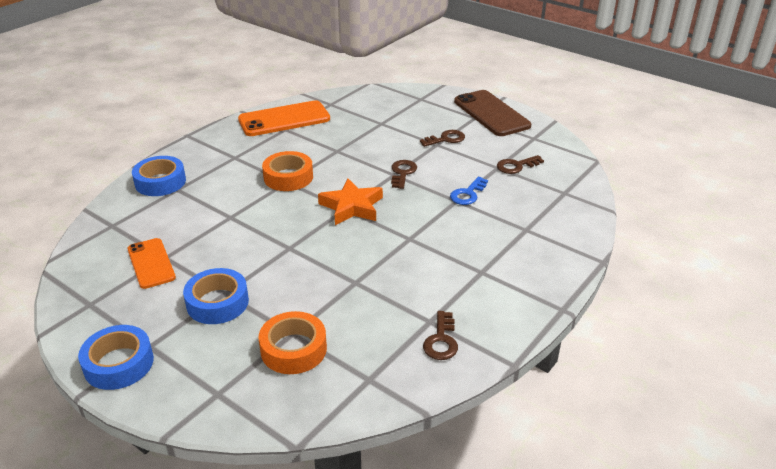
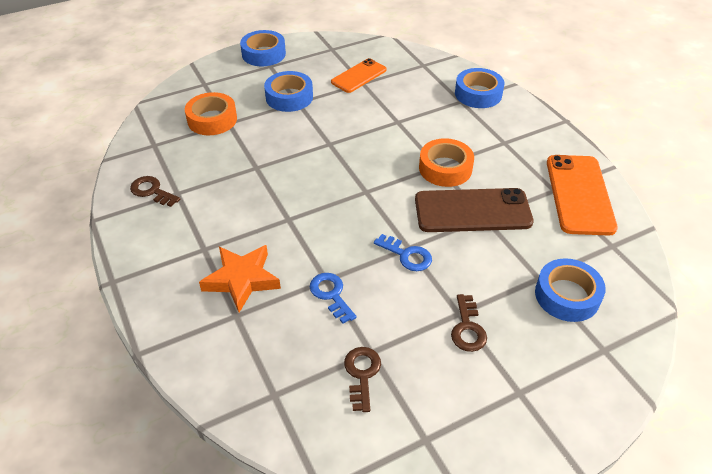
camera: 115 degrees right, 10 degrees up
(151, 263) = (359, 76): orange phone -> orange phone turned 45 degrees counterclockwise
(352, 207) = (365, 196): orange star -> orange star (242, 280)
(388, 113) = (567, 295): none -> blue tape
(402, 173) = (407, 255): brown key -> blue key
(491, 113) = (524, 421): brown phone -> brown phone (472, 211)

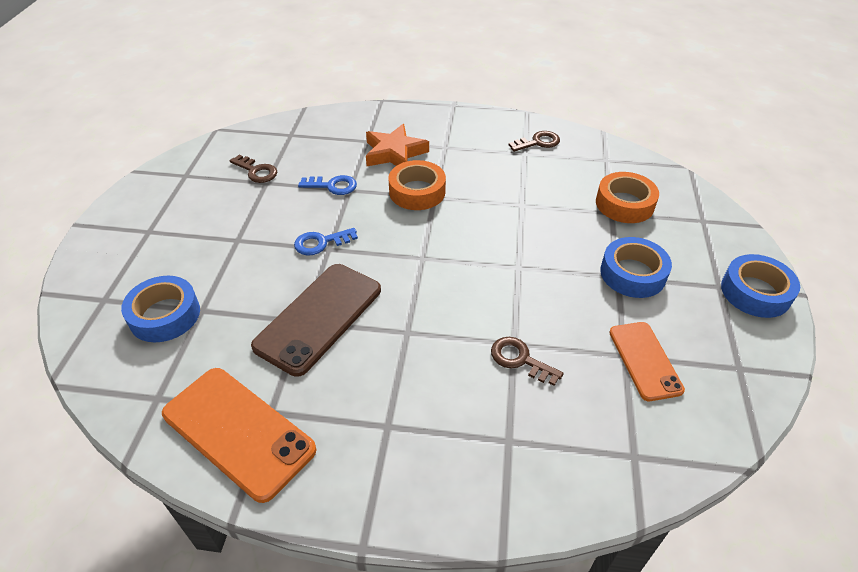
camera: 125 degrees right, 0 degrees up
(445, 168) = (396, 336): orange tape -> orange tape (417, 192)
(467, 328) = (220, 236): brown key -> brown key (520, 359)
(478, 94) = (510, 476): blue tape -> none

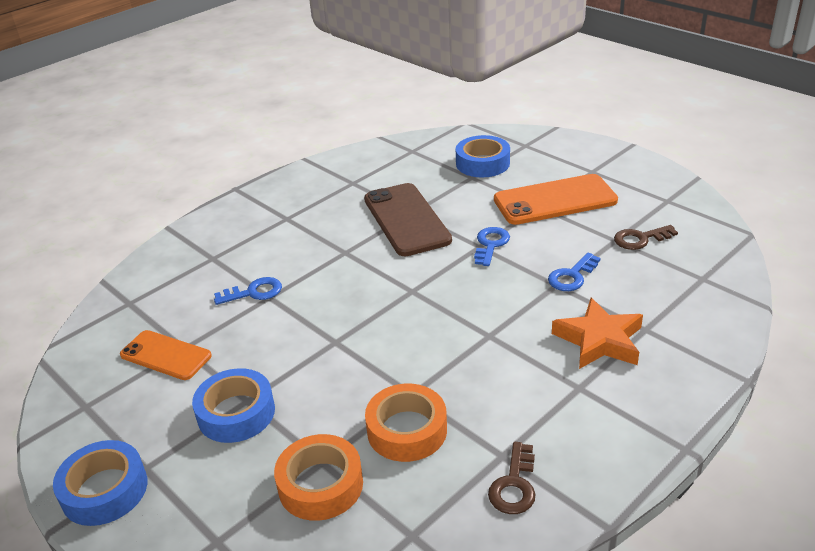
camera: 130 degrees right, 10 degrees down
(238, 432) = (353, 170): orange phone -> orange phone (555, 200)
(417, 192) = (509, 327): orange tape -> orange tape (407, 430)
(520, 359) = (254, 292): brown key -> blue key

